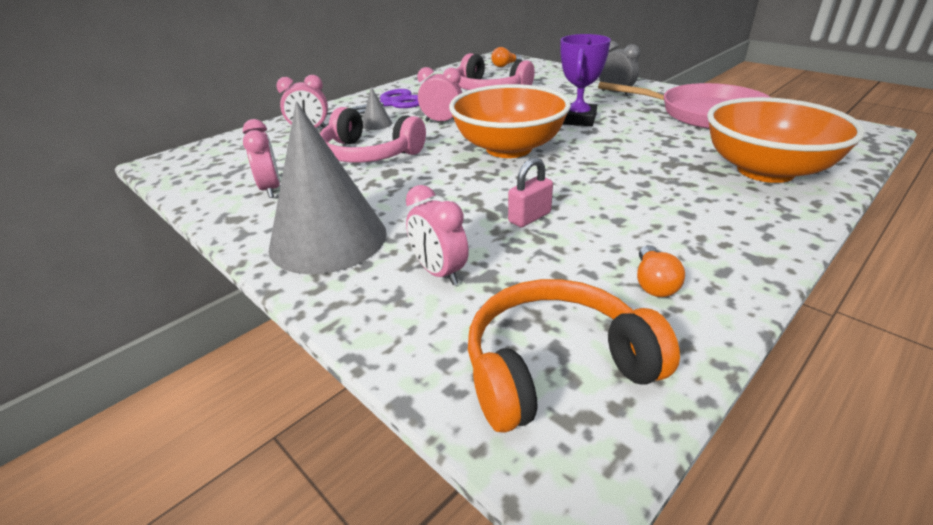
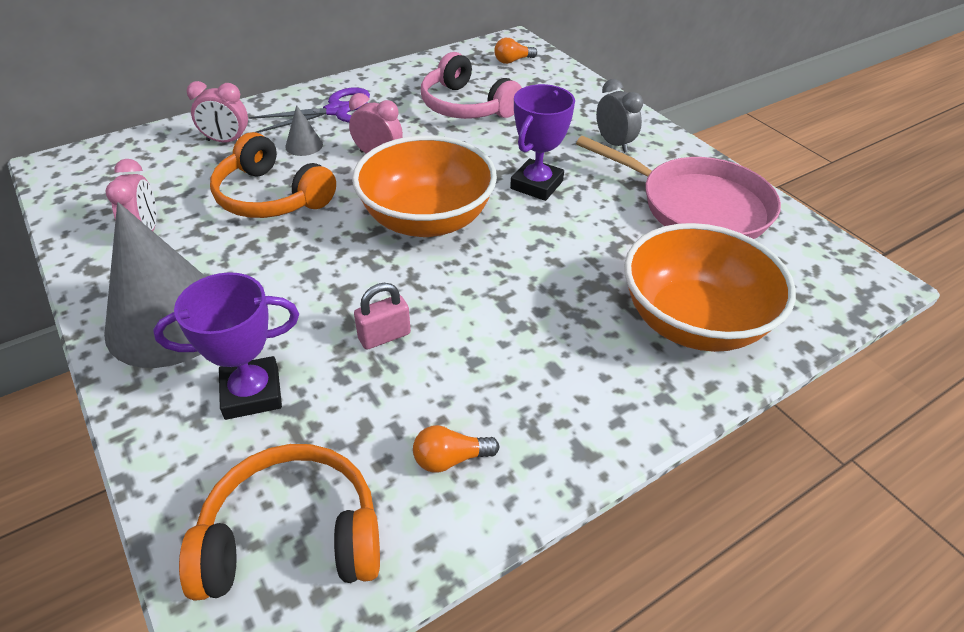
camera: 10 degrees right, 10 degrees up
(369, 154) = (271, 196): pink headphones -> orange headphones
(439, 272) = (252, 393): pink clock -> purple trophy
(654, 283) = (450, 459): orange light bulb -> orange light bulb turned 60 degrees clockwise

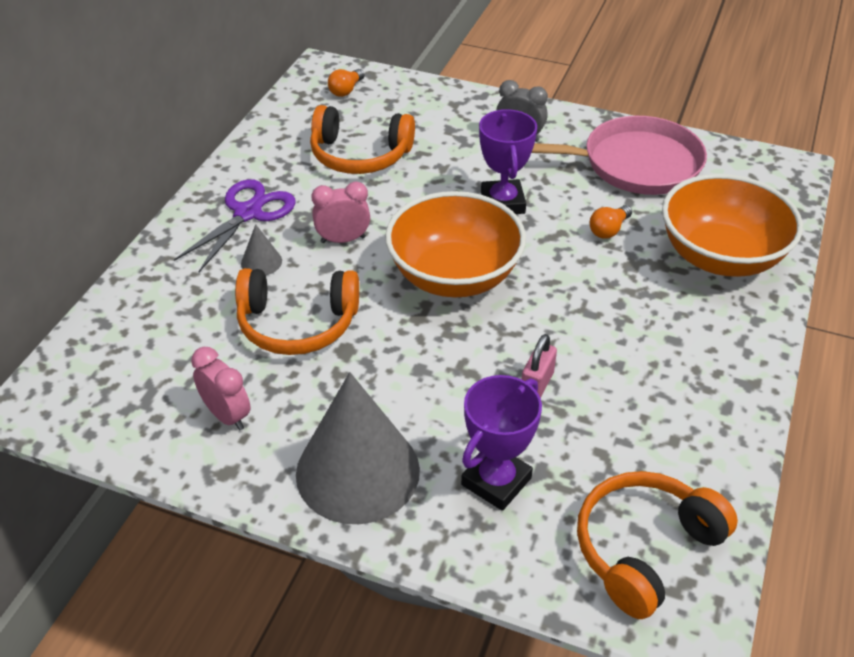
camera: 35 degrees left, 0 degrees up
(226, 141) = (180, 294): pink clock -> none
(450, 459) = (679, 438): orange light bulb -> orange light bulb (609, 230)
(466, 106) = (360, 155): pink headphones -> orange headphones

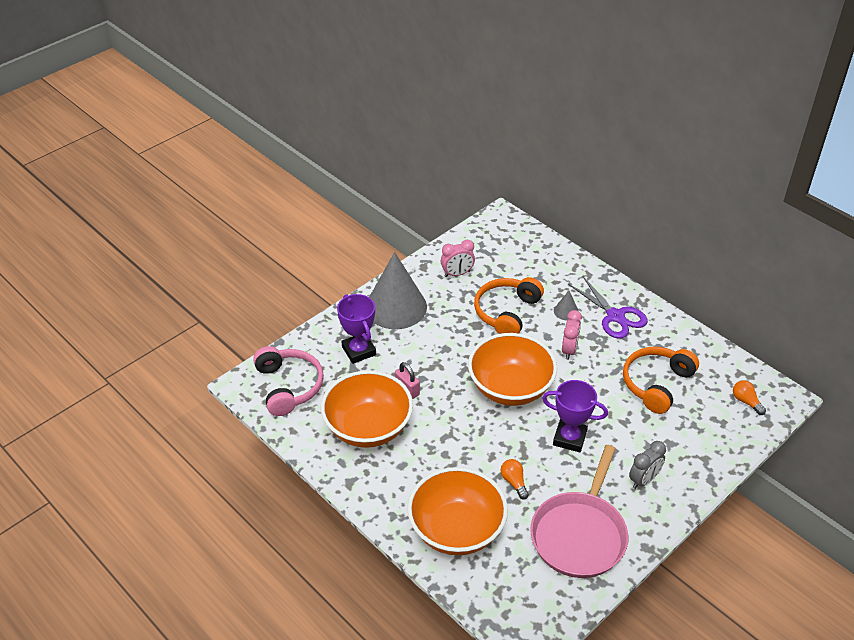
camera: 115 degrees right, 0 degrees up
(642, 402) = (368, 428): none -> orange bowl
(645, 549) = (288, 386): orange headphones -> pink headphones

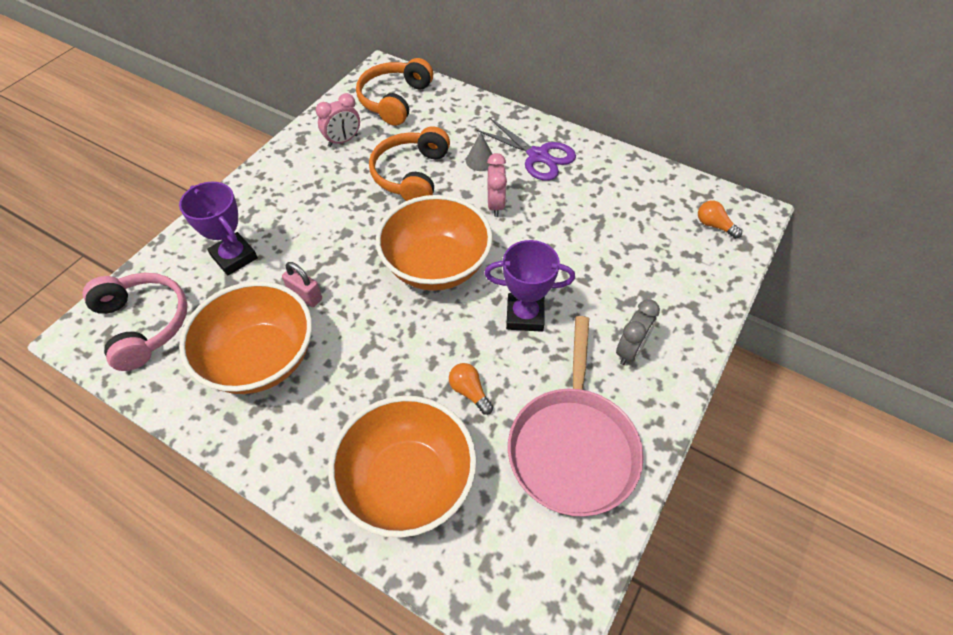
camera: 15 degrees left, 10 degrees up
(396, 307) = (274, 193): grey cone -> none
(656, 384) = (608, 225): orange headphones -> orange headphones (395, 100)

